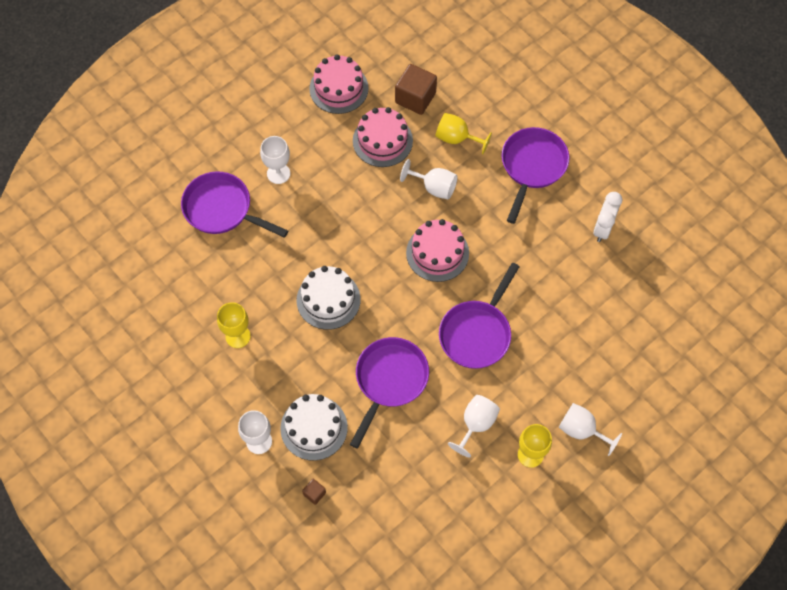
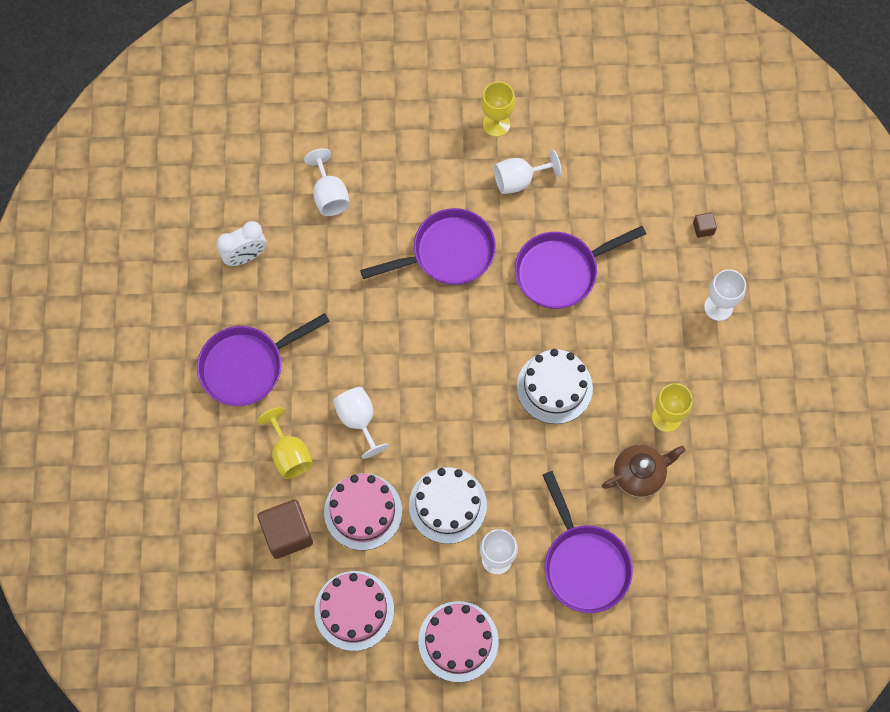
camera: 140 degrees left, 5 degrees up
(228, 287) = (639, 474): none -> brown teapot
(314, 428) = (661, 282): white cake -> white cake (447, 505)
(437, 253) = (415, 353): pink cake -> pink cake (458, 641)
(581, 430) = (436, 110): white goblet -> white goblet (329, 195)

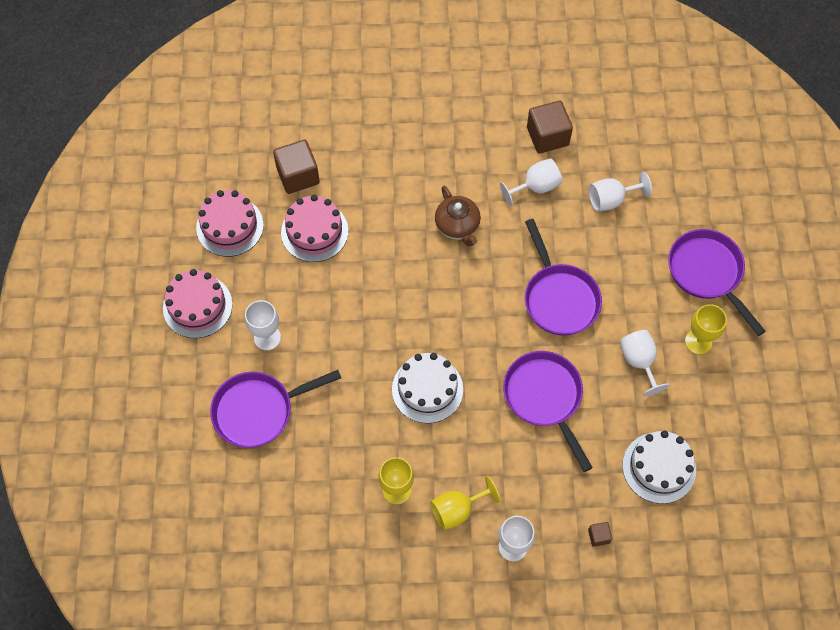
camera: 90 degrees right, 5 degrees down
(245, 256) = (547, 136): white clock -> brown cube
(247, 366) = (445, 141): purple pan -> purple pan (707, 273)
(289, 454) = (367, 175): yellow goblet -> yellow goblet (457, 510)
(358, 420) = (396, 227): white goblet -> white goblet (535, 187)
(447, 505) = (317, 298): white cake -> white cake (659, 467)
(639, 474) = (341, 463): brown teapot -> brown teapot (457, 226)

